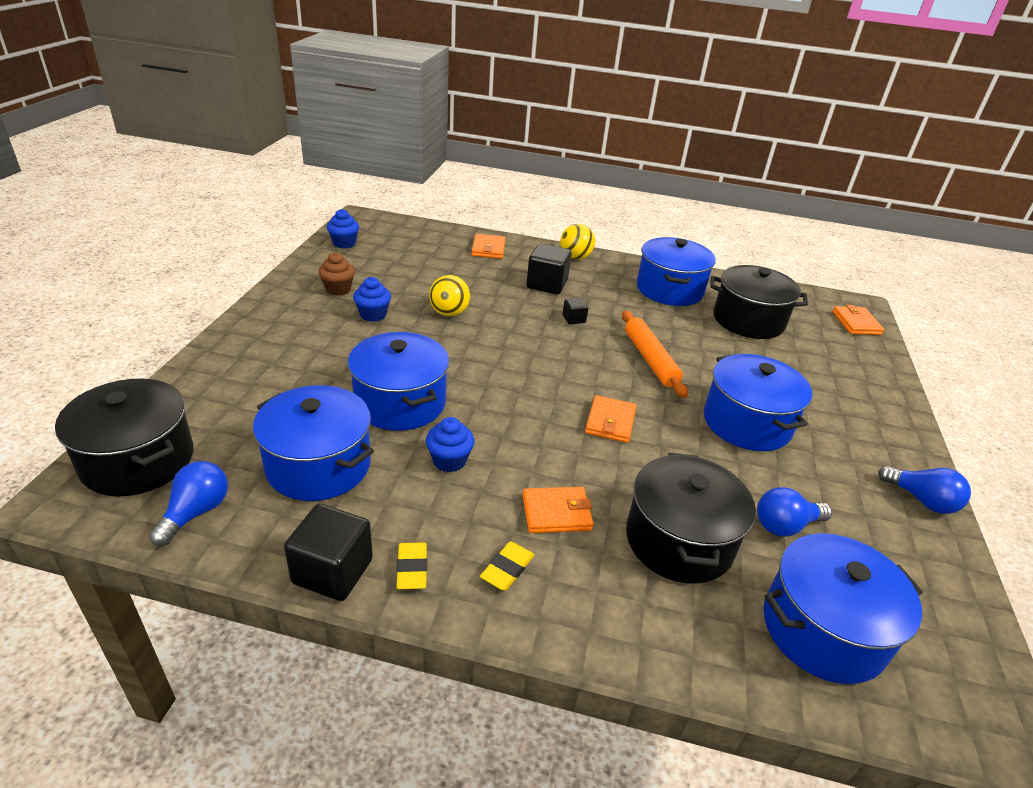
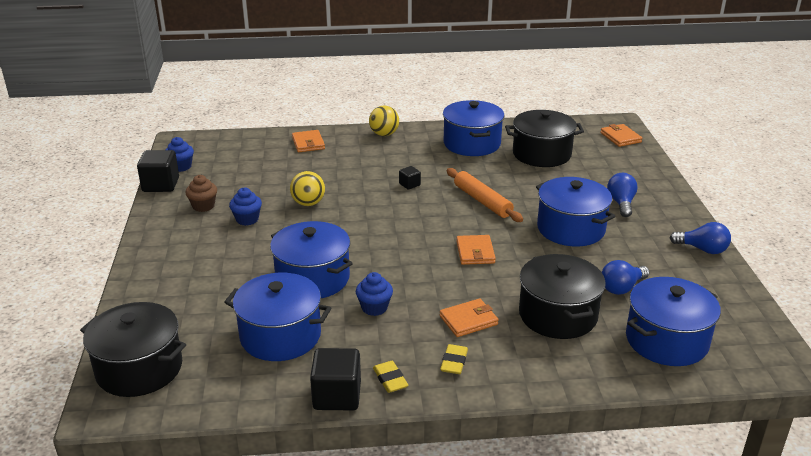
camera: 15 degrees left, 5 degrees down
(196, 512) = (212, 389): blue light bulb -> blue light bulb (621, 203)
(547, 284) = (373, 162): black cube -> black cube (161, 185)

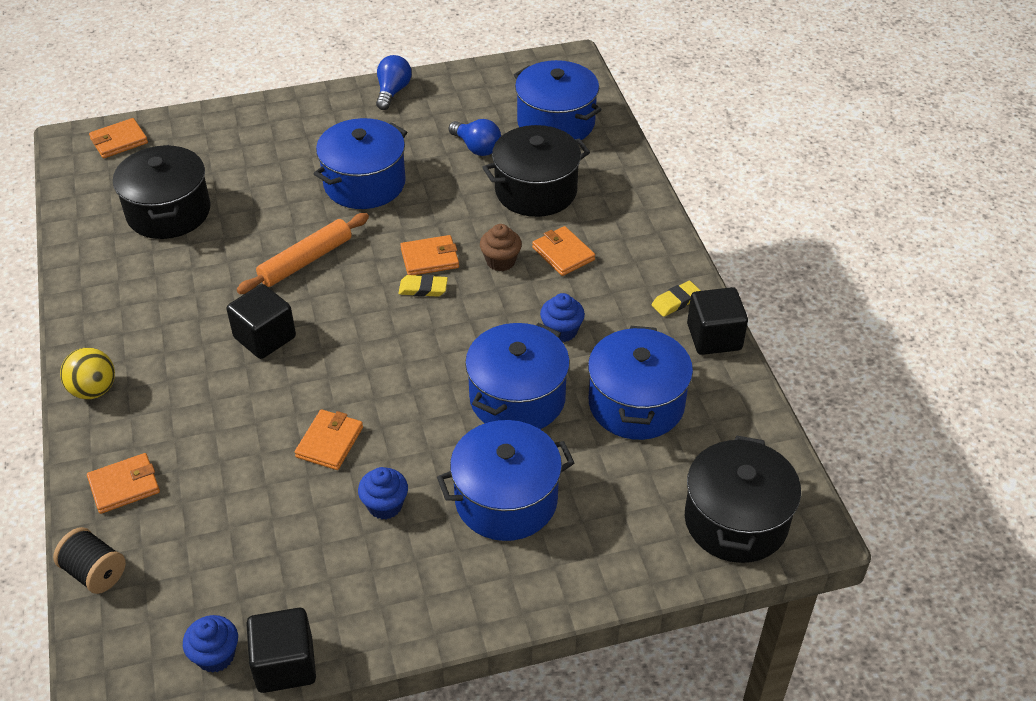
camera: 100 degrees left, 15 degrees up
(203, 206) = (352, 575): brown cupcake -> brown cupcake (500, 261)
(255, 137) = (95, 572): none -> black spool
(308, 203) = (329, 442): yellow ball -> orange wallet
(409, 184) = (265, 337): black cube -> black cube, size x1.95
(454, 362) = (634, 258): yellow eraser -> yellow eraser (423, 289)
(472, 144) = (133, 284): blue pot -> blue pot (506, 500)
(621, 203) = (300, 144): blue light bulb -> none

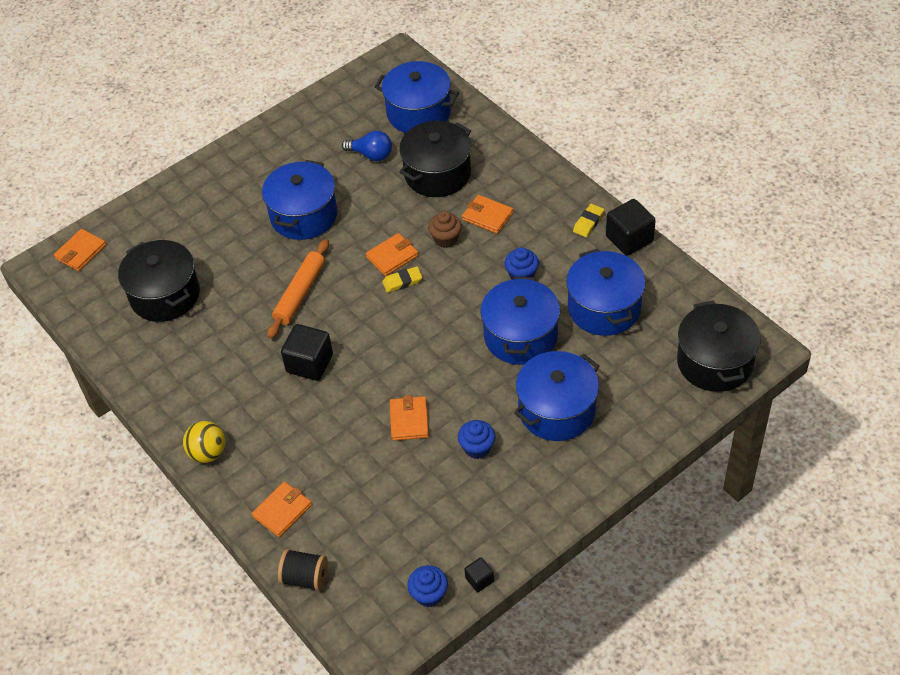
camera: 20 degrees left, 5 degrees up
(285, 664) = (479, 580): black cube -> black cube, size x0.51
(392, 92) = (275, 131): blue light bulb -> none

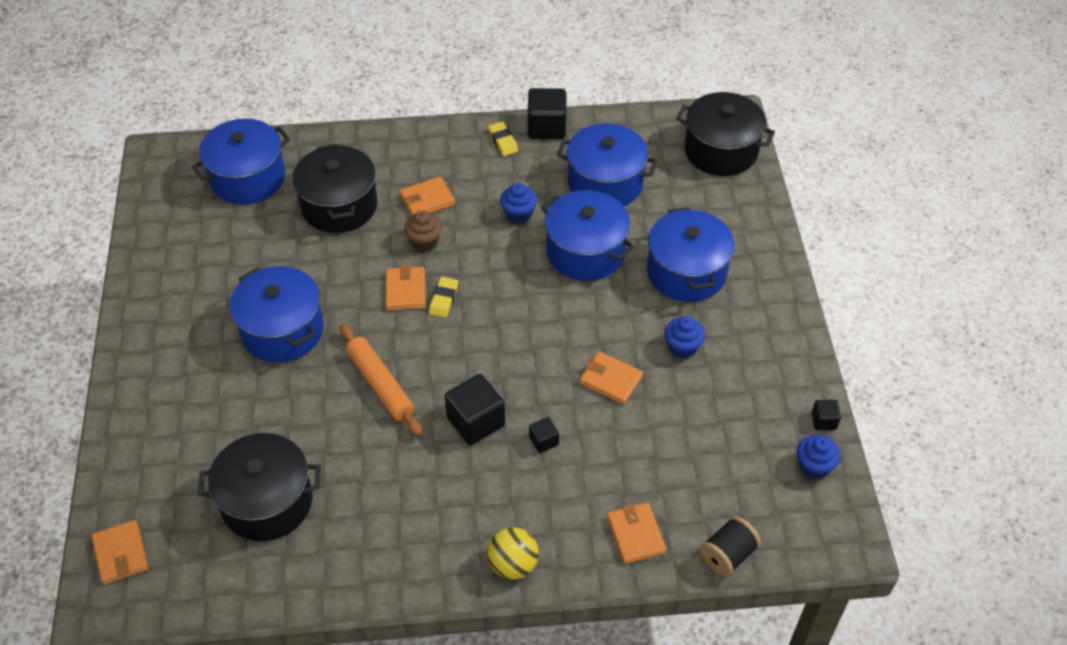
camera: 60 degrees left, 0 degrees up
(322, 411) = (543, 441): none -> black cube
(371, 155) = (261, 239): blue light bulb -> none

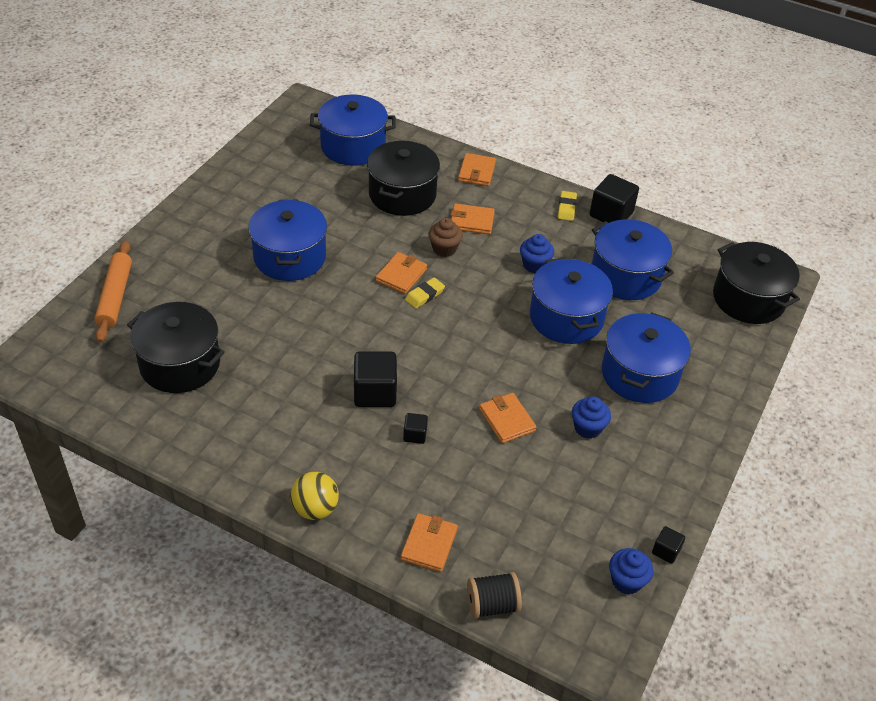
camera: 30 degrees right, 5 degrees down
(121, 554) = (58, 343): orange wallet -> orange wallet (476, 172)
(380, 384) = (327, 329): orange rolling pin -> orange rolling pin (115, 296)

